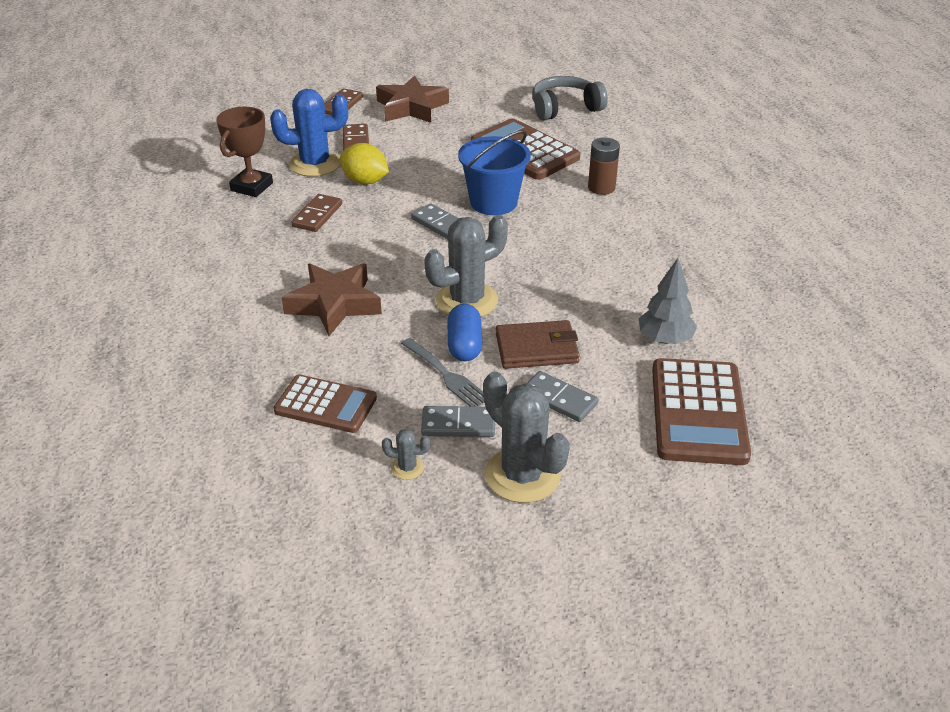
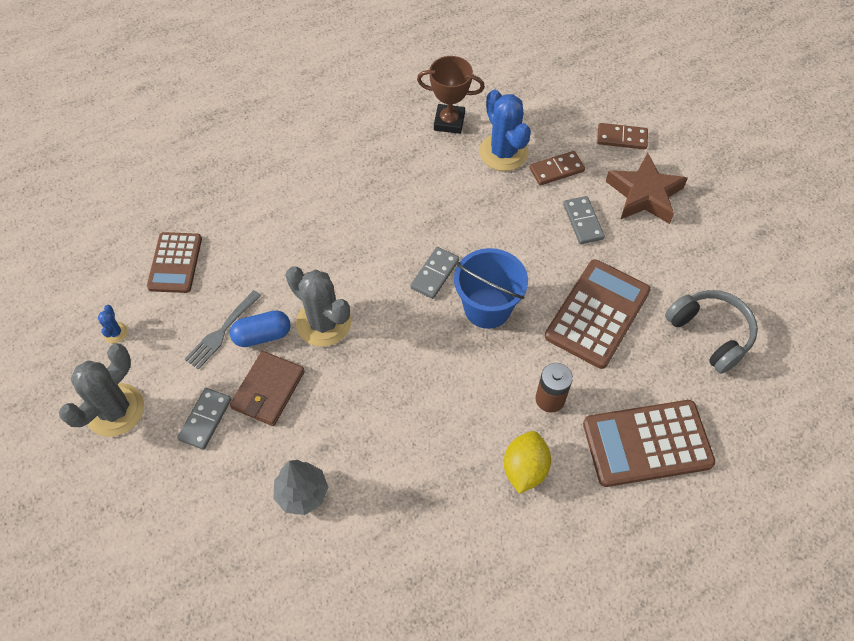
camera: 75 degrees right, 20 degrees up
(317, 215) = (420, 180): brown domino -> none
(334, 304) = (296, 231): brown star -> none
(365, 181) = (487, 198): yellow lemon -> yellow lemon (524, 469)
(407, 468) = (115, 332): grey cactus -> blue cactus
(458, 424) = (165, 354): grey domino -> grey domino (583, 221)
(537, 348) = (268, 390): brown wallet -> brown wallet turned 45 degrees clockwise
(698, 412) = (205, 533): brown calculator -> brown calculator (647, 443)

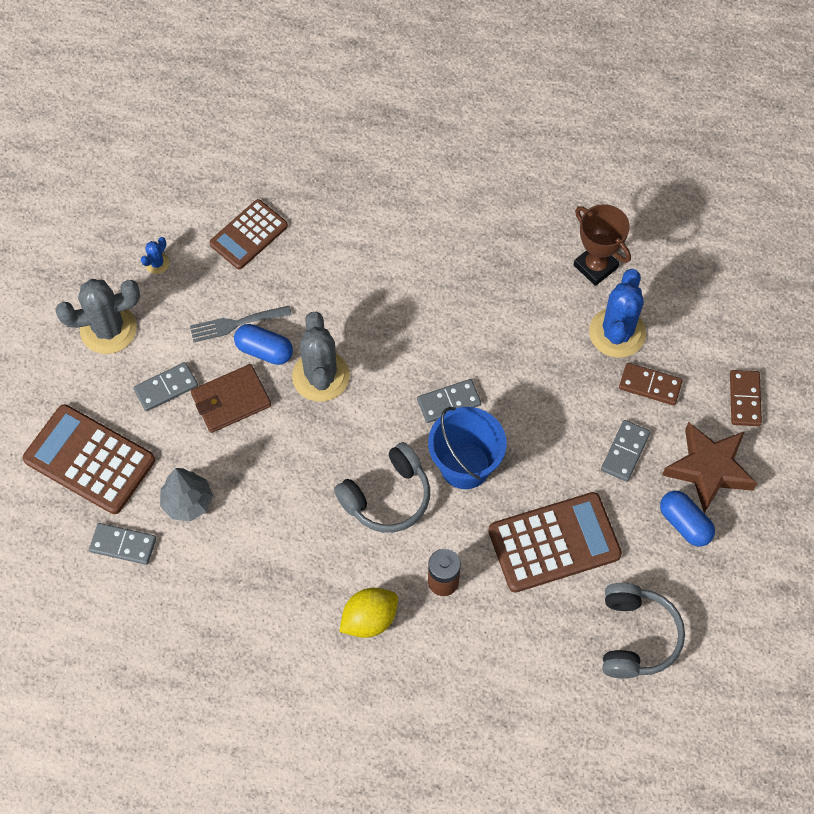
camera: 40 degrees right, 5 degrees up
(277, 570) = (123, 545): none -> grey domino
(453, 371) = (387, 497): none -> grey headphones
(622, 138) = (744, 399): brown domino -> brown domino turned 45 degrees clockwise
(647, 443) = (487, 679): brown calculator -> brown calculator (89, 459)
(665, 239) = (684, 523): none -> blue capsule

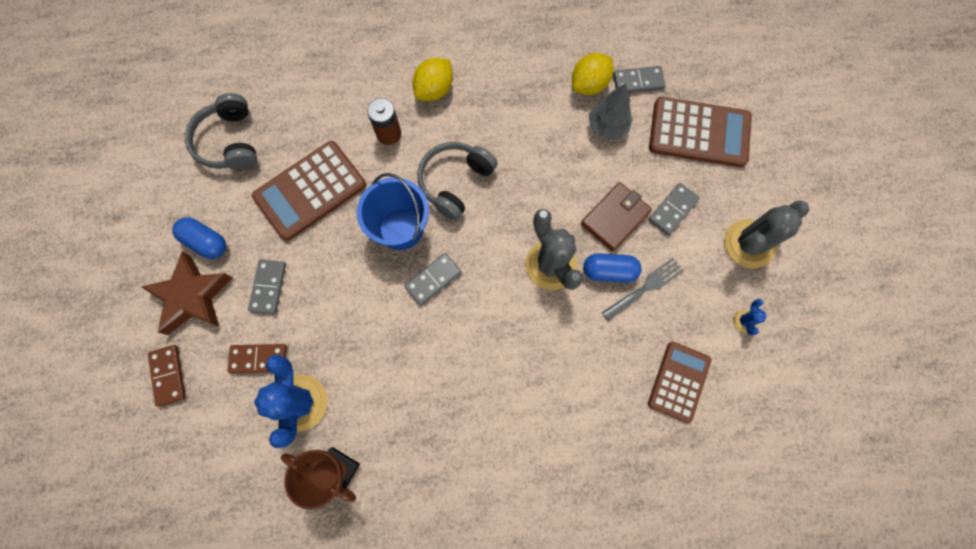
camera: 160 degrees right, 10 degrees up
(182, 561) = (589, 84): none -> yellow lemon

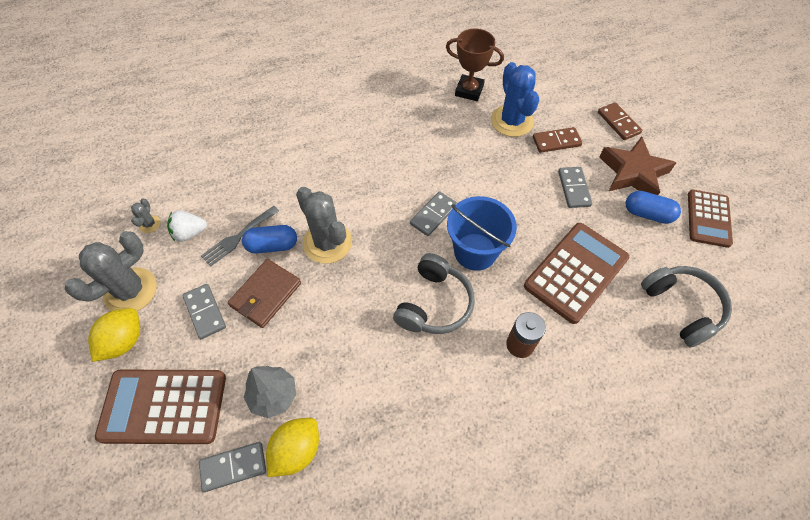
camera: 170 degrees right, 15 degrees down
(434, 90) = (485, 408): yellow lemon -> yellow lemon (124, 341)
(672, 210) = (205, 312): grey domino -> grey domino turned 60 degrees counterclockwise
(679, 381) = (214, 173): brown calculator -> brown calculator (708, 218)
(698, 302) = (190, 233): none -> white strawberry
(744, 321) = (149, 224): blue cactus -> grey cactus

